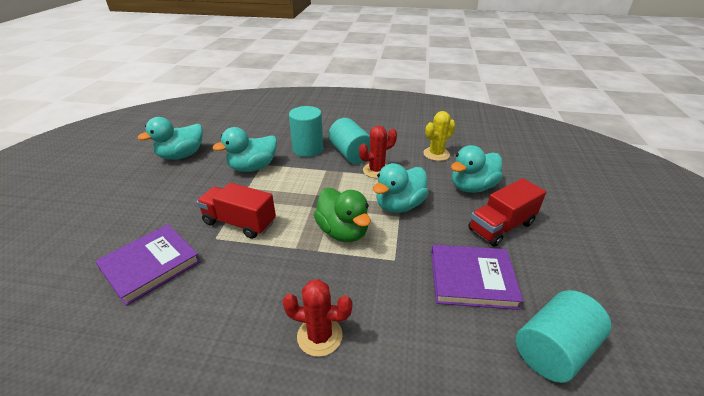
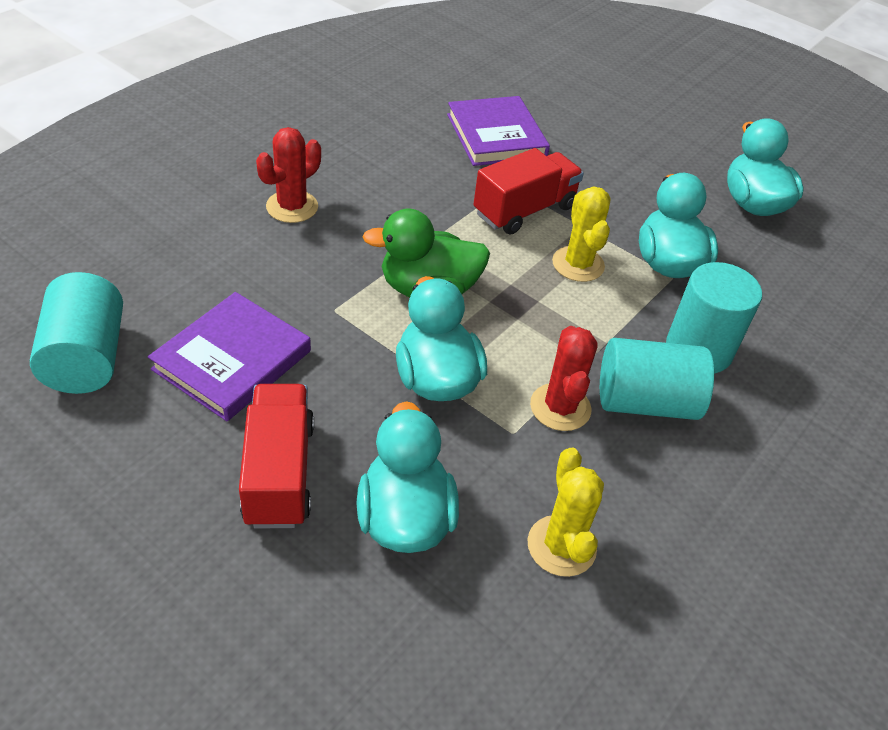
camera: 115 degrees right, 10 degrees up
(276, 191) = (578, 264): none -> yellow cactus

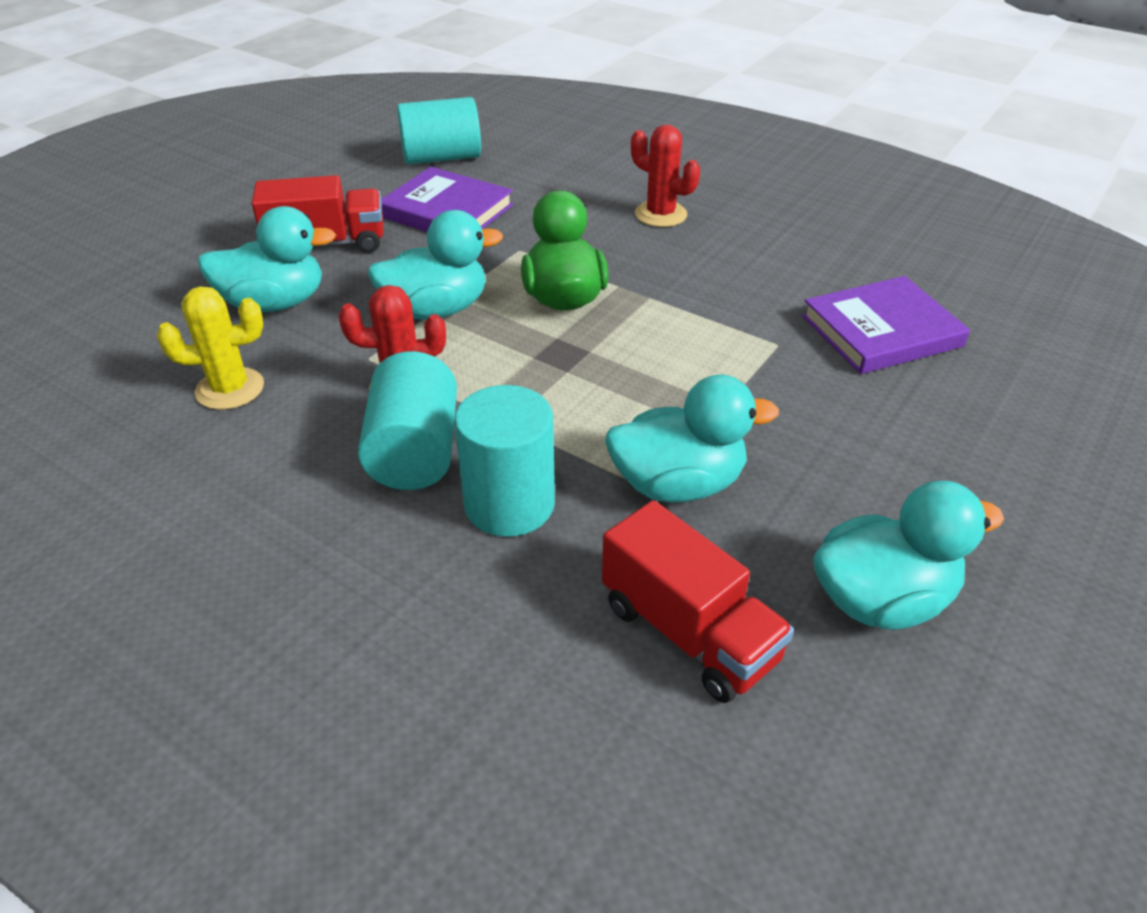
camera: 90 degrees right, 5 degrees down
(524, 210) = (732, 358): red truck -> red truck (688, 632)
(578, 264) = (643, 401): yellow cactus -> none

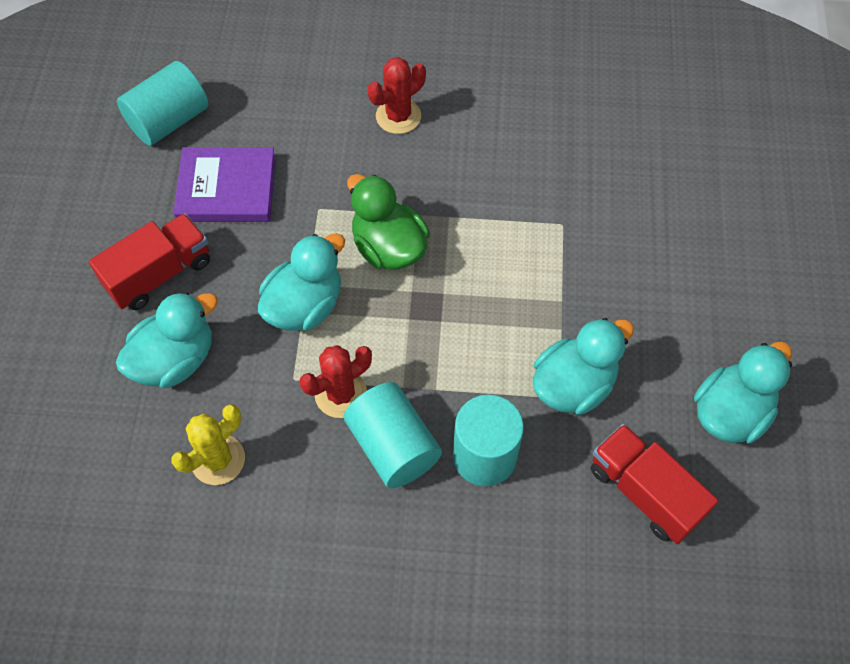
camera: 30 degrees left, 20 degrees up
(660, 214) = (398, 116): red cactus -> red cactus turned 45 degrees counterclockwise
(688, 632) = (644, 492): red truck -> red truck turned 150 degrees counterclockwise
(881, 331) = (621, 178): purple book -> none

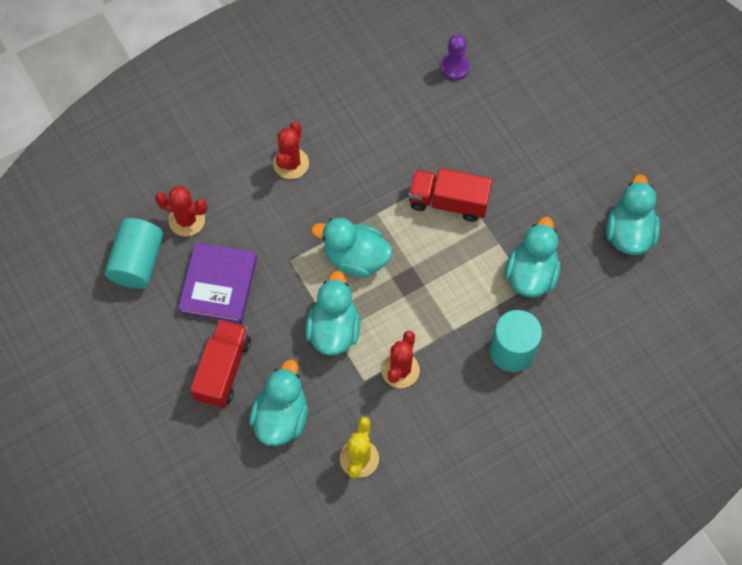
camera: 35 degrees left, 5 degrees up
(227, 188) = (218, 284): purple book -> purple book turned 45 degrees counterclockwise
(249, 109) = (186, 220): none -> red cactus
(388, 247) = (355, 258): green duck -> turquoise duck
(393, 446) = (455, 380): turquoise cylinder -> none
(644, 492) = (614, 312): red truck -> red truck (448, 202)
(652, 120) = (454, 67): none -> purple pawn

